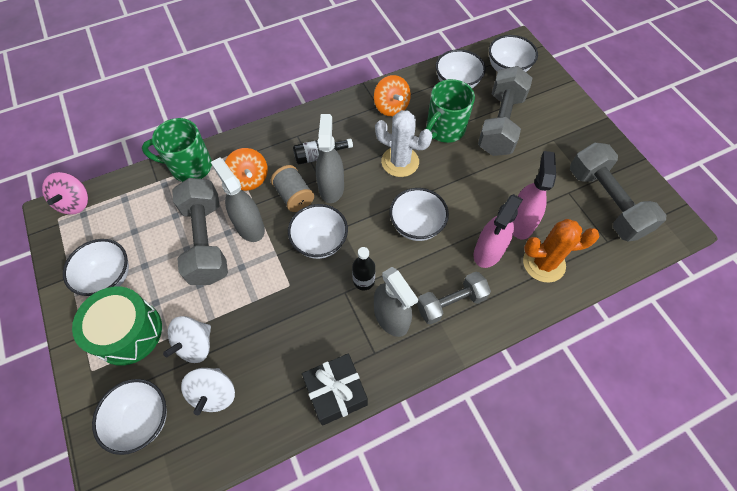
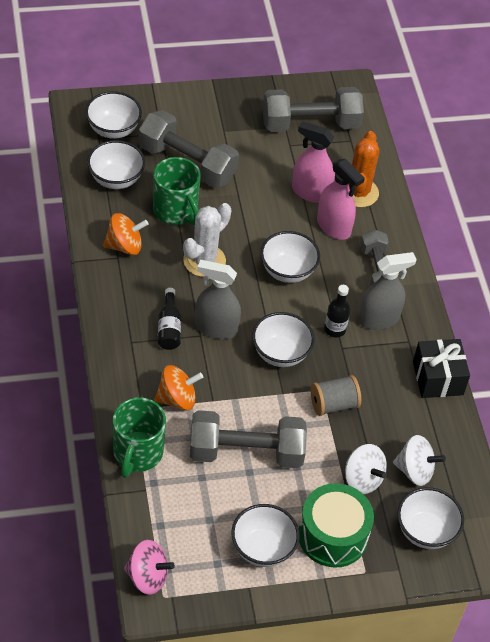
camera: 80 degrees left, 10 degrees down
(249, 226) = (240, 410): grey spray bottle -> none
(294, 196) = (215, 363): grey spool -> grey spool (333, 404)

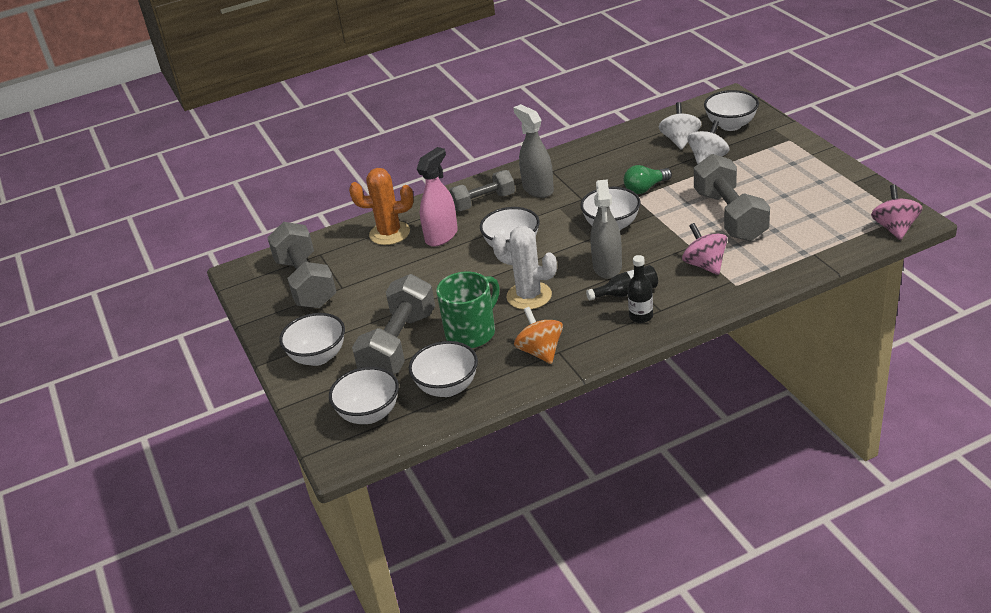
camera: 95 degrees left, 15 degrees down
(137, 453) = (781, 269): green mug -> none
(177, 399) = (705, 265): orange spinning top -> pink spinning top
(262, 549) = (813, 185): white bowl -> white bowl (318, 357)
(310, 192) = (403, 259): pink spray bottle -> none
(333, 404) = (645, 188): grey spool -> green light bulb
(333, 536) = (771, 159): green drum -> none
(335, 329) = (564, 206): black bottle -> black bottle (641, 316)
(437, 378) = (581, 150): black gift -> none

